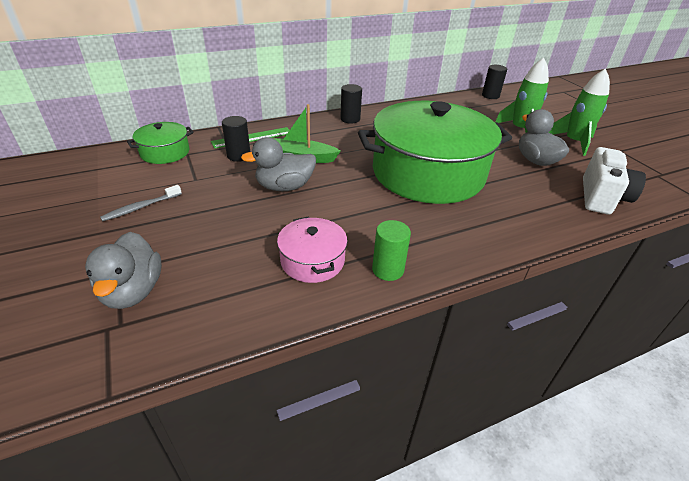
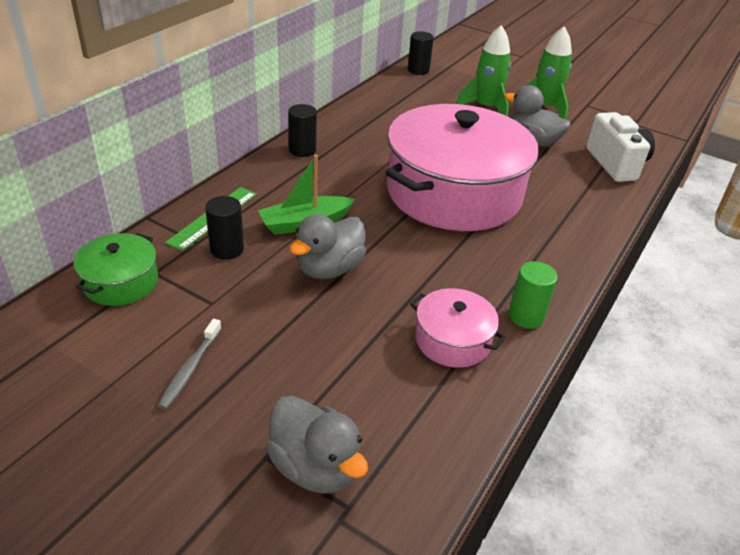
camera: 35 degrees left, 0 degrees up
(428, 173) = (454, 193): green pot -> pink pot

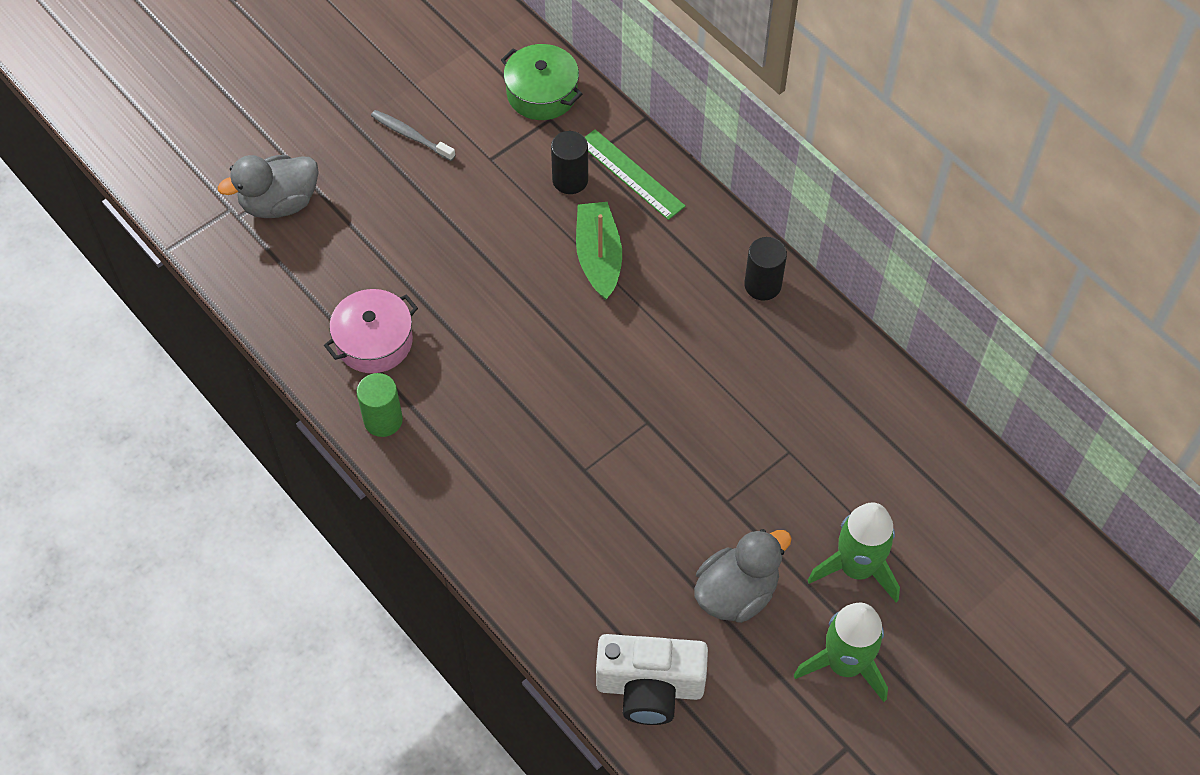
camera: 110 degrees right, 20 degrees up
(329, 269) = (512, 263): grey duck -> none
(418, 70) = (1009, 510): black cylinder -> none
(454, 193) = (623, 432): pink pot -> none

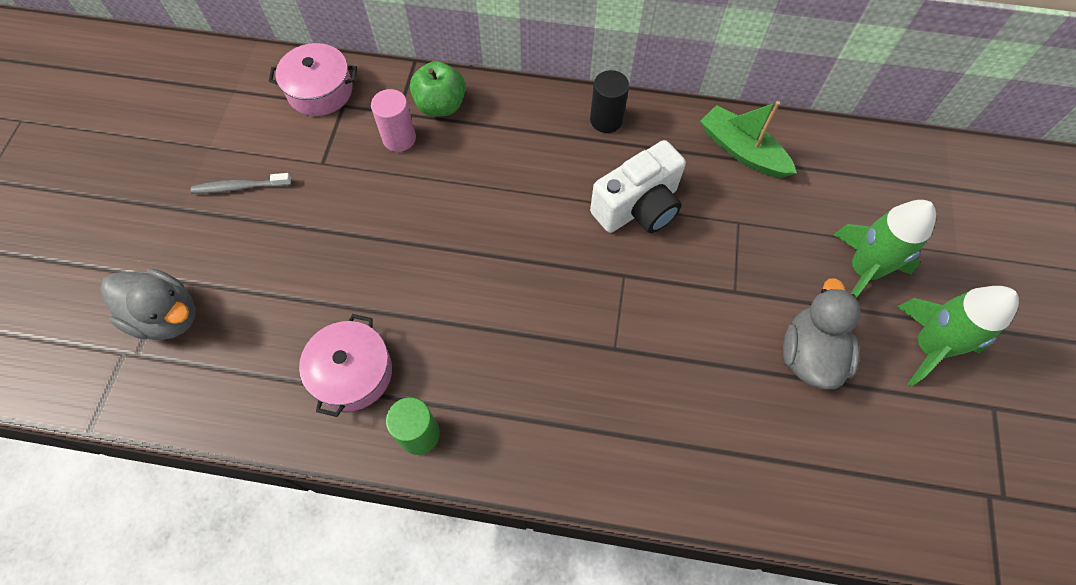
camera: 40 degrees left, 5 degrees up
(280, 203) = (167, 316): grey duck -> grey duck turned 90 degrees counterclockwise
(542, 93) = (320, 91): green pot -> pink pot
(570, 180) = (399, 138): black cylinder -> pink cylinder
(598, 257) = (472, 179): green boat -> green boat (742, 151)
(630, 174) = (441, 105): green ruler -> green apple
(650, 687) = (828, 483): white camera -> white camera (638, 207)

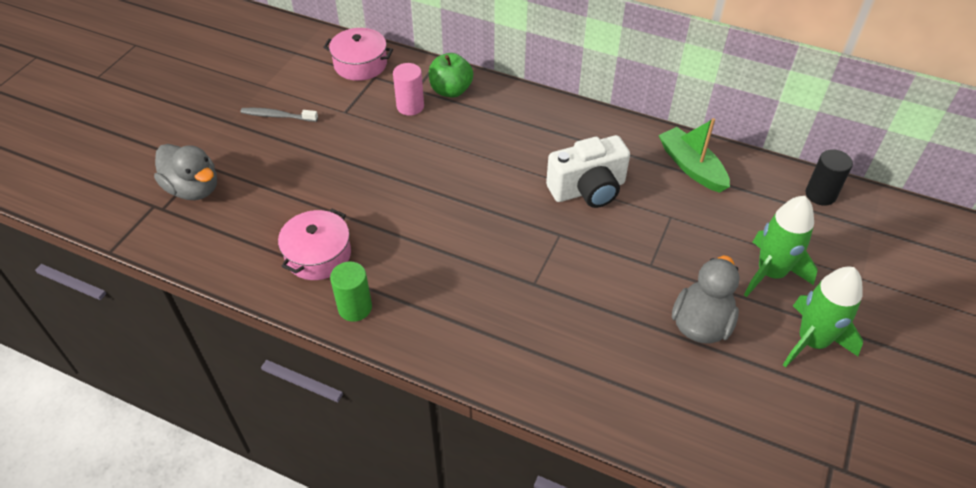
camera: 15 degrees right, 15 degrees down
(606, 120) = (582, 124): black cylinder -> black cylinder (820, 194)

